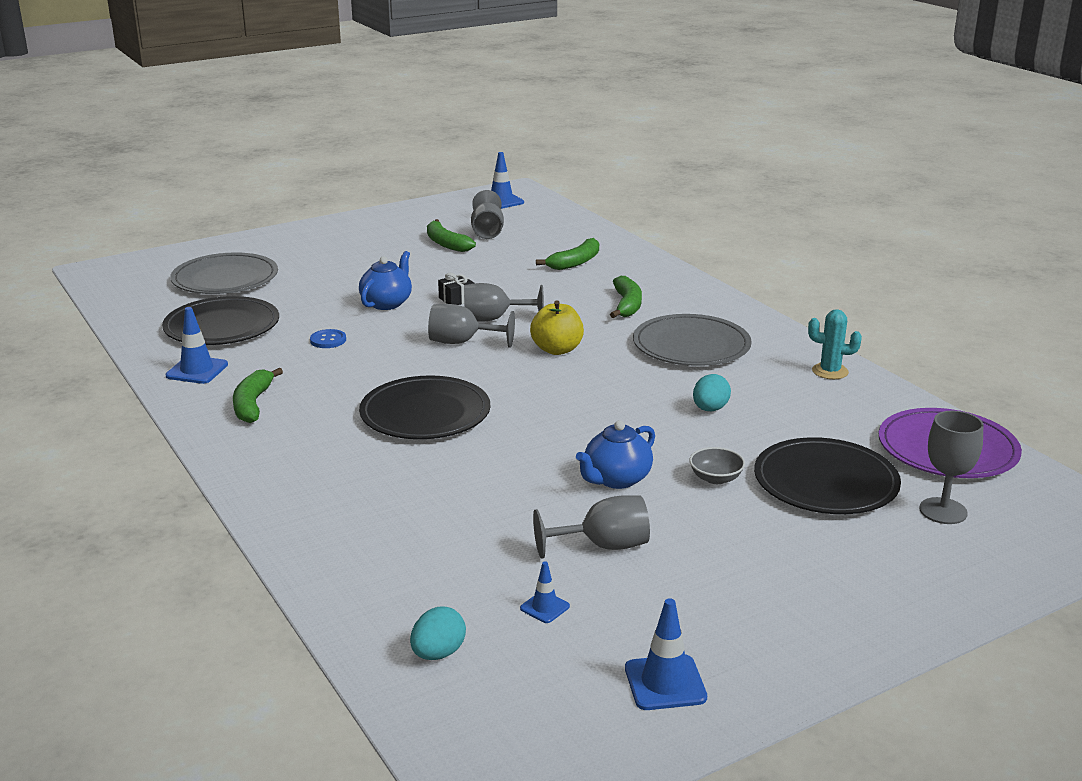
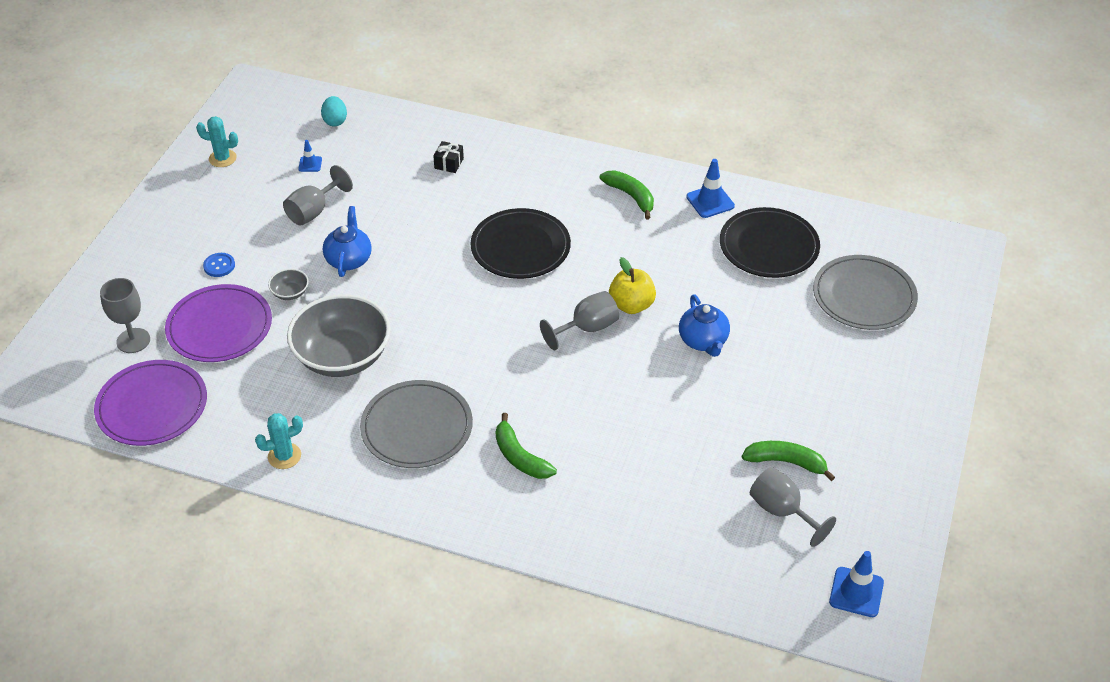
camera: 140 degrees right, 20 degrees up
(328, 340) = (678, 275): blue button -> blue button (219, 266)
(456, 299) = (660, 379): black gift -> black gift (449, 163)
(493, 319) = (600, 370): grey goblet -> none
(557, 349) = (511, 361): yellow apple -> yellow apple (631, 305)
(575, 262) = (636, 503): green banana -> none
(665, 683) = (222, 158): blue traffic cone -> turquoise cactus
(710, 409) = (342, 356): turquoise egg -> grey bowl
(825, 482) = (219, 327): black plate -> purple plate

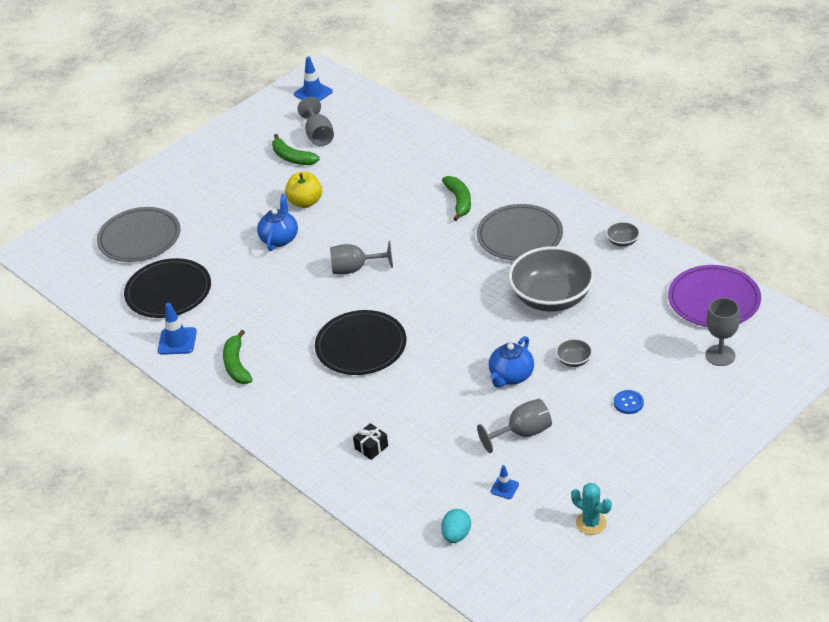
camera: 150 degrees left, 5 degrees down
(219, 327) = (643, 347): purple plate -> none
(284, 456) = (622, 241): turquoise cactus -> grey bowl
(631, 305) = (309, 276): yellow apple -> yellow apple (305, 202)

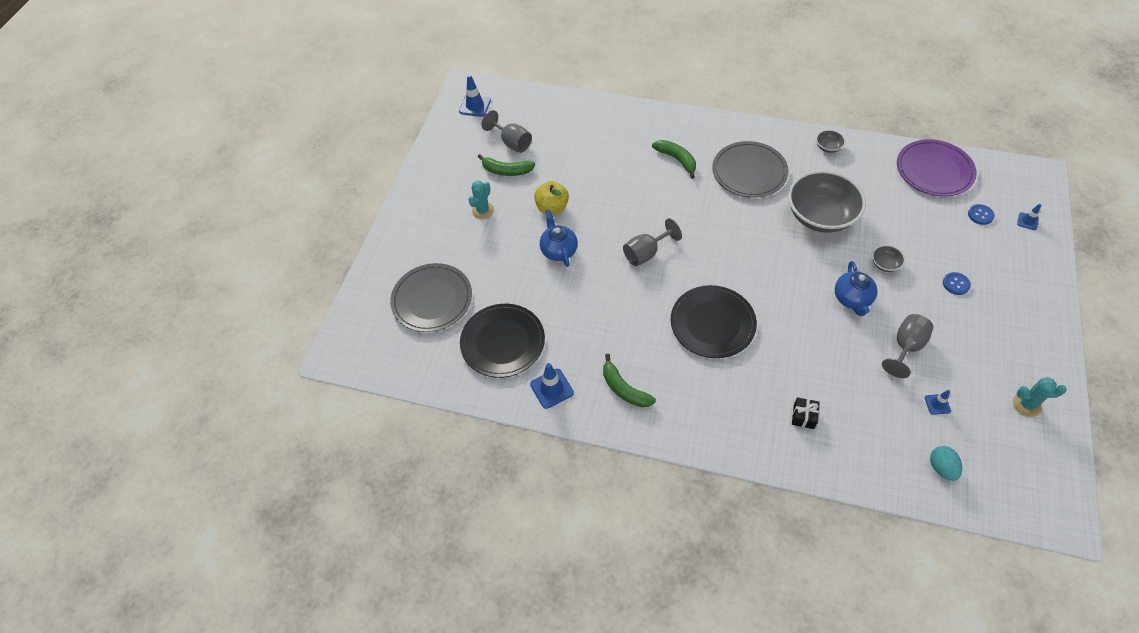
camera: 30 degrees left, 15 degrees up
(242, 183) = (483, 211): none -> turquoise cactus
(720, 355) = (980, 215): grey goblet -> blue button
(765, 379) = (1027, 221): none -> blue traffic cone

